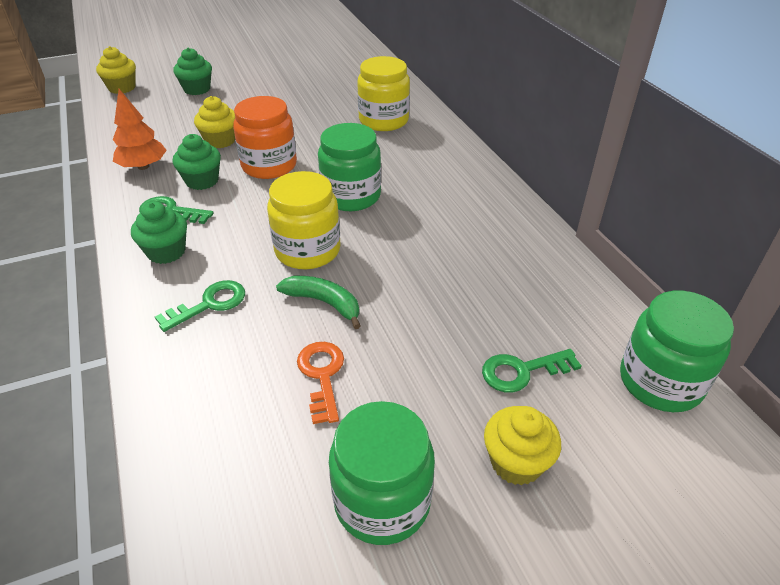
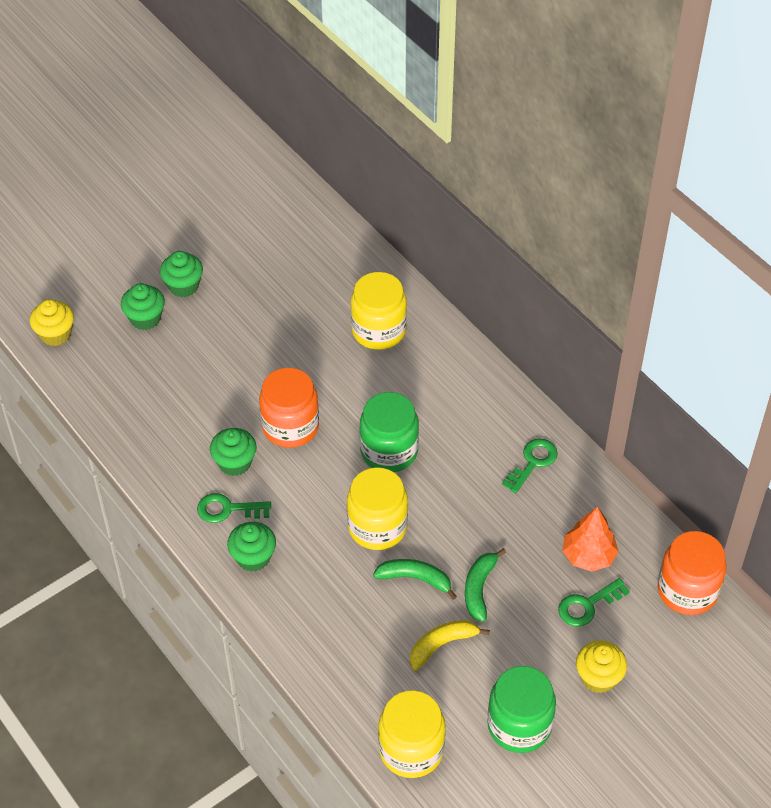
camera: 15 degrees left, 10 degrees up
(143, 166) = (163, 456): orange tree -> orange tree (588, 555)
(209, 304) = (322, 602): green key -> green key (532, 462)
(217, 497) = (411, 749): none -> yellow jar
(220, 141) = (220, 400): yellow cupcake -> none
(240, 77) = (183, 286): none -> green cupcake
(322, 375) = (442, 645): orange key -> yellow banana
(393, 326) = (479, 588): none -> green banana
(660, 382) = (687, 590): green jar -> orange jar

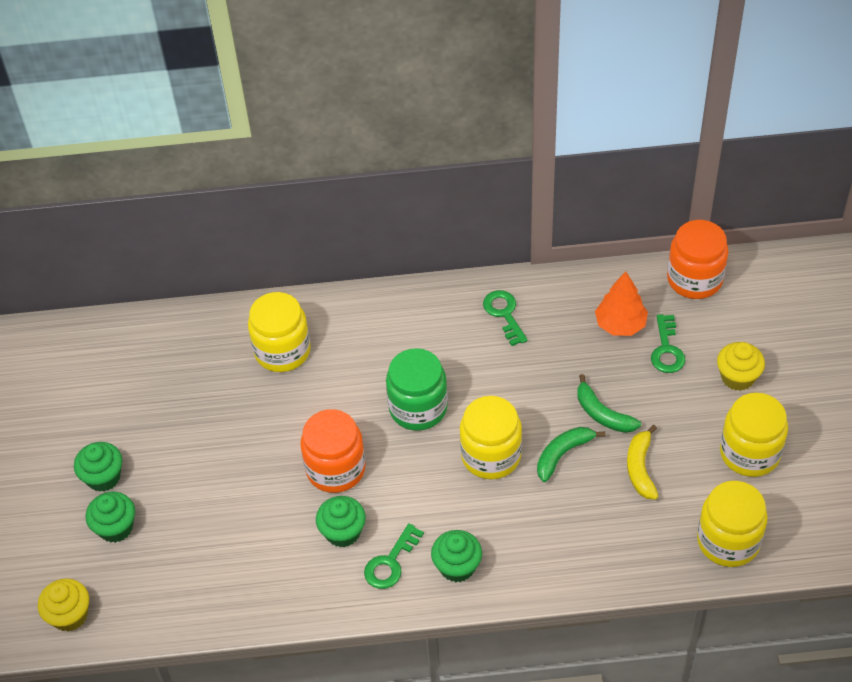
camera: 55 degrees left, 0 degrees up
(519, 725) = (749, 453): green jar -> yellow jar

